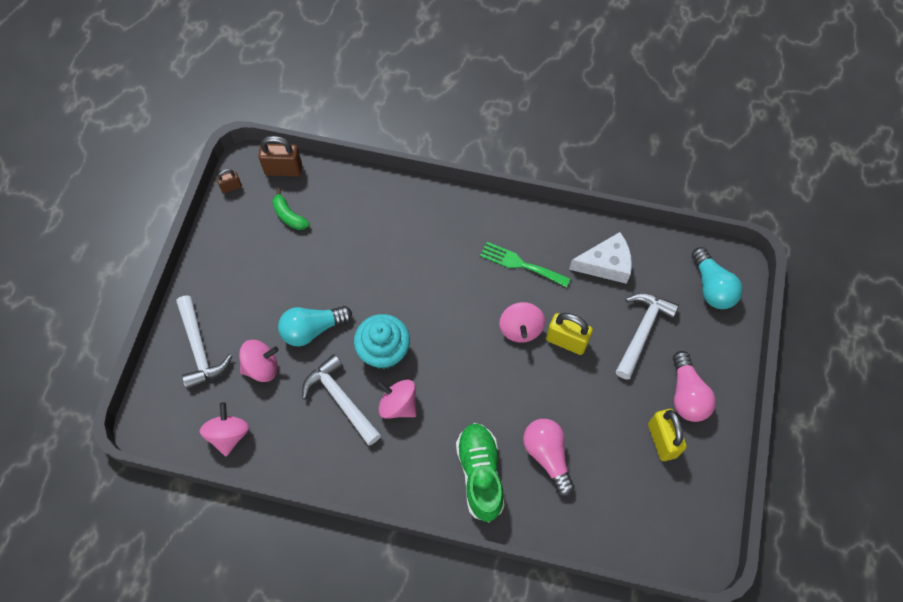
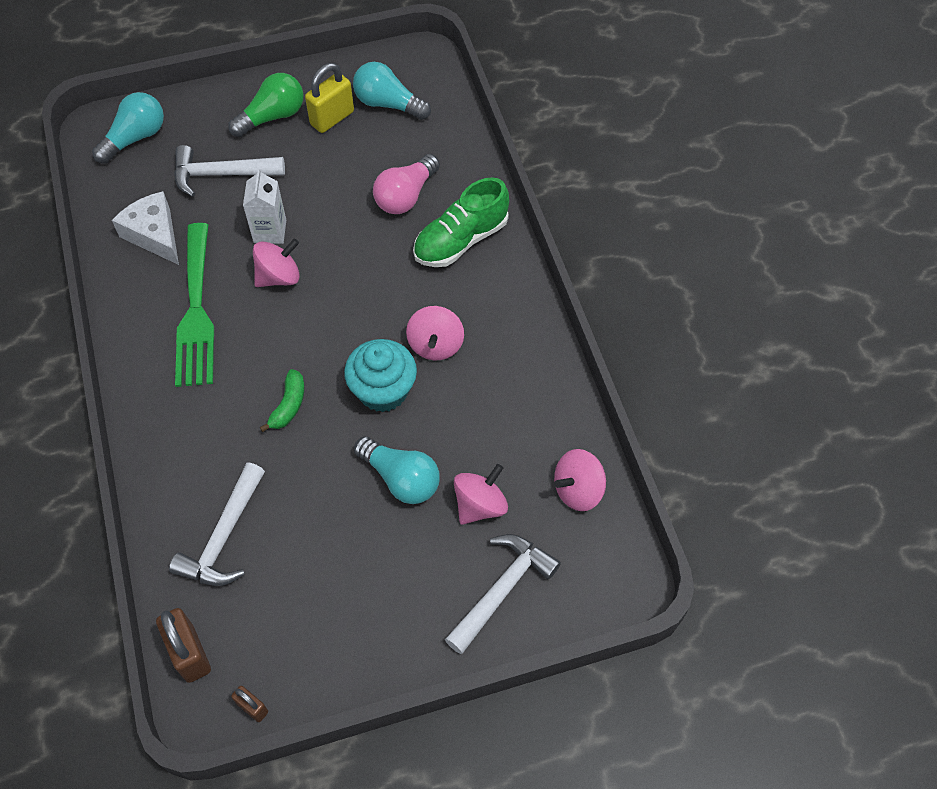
camera: 120 degrees left, 5 degrees down
(262, 367) = (480, 505): pink spinning top -> pink spinning top turned 90 degrees clockwise
(289, 216) = (260, 600): green banana -> green banana (288, 405)
(341, 400) = (465, 401): white hammer -> white hammer (224, 536)
(520, 264) = (196, 312): green fork -> green fork, size x1.60
(566, 341) = (270, 231): yellow padlock -> white carton
(656, 494) = (388, 104): none -> turquoise light bulb
(687, 395) = (272, 116): pink light bulb -> green light bulb

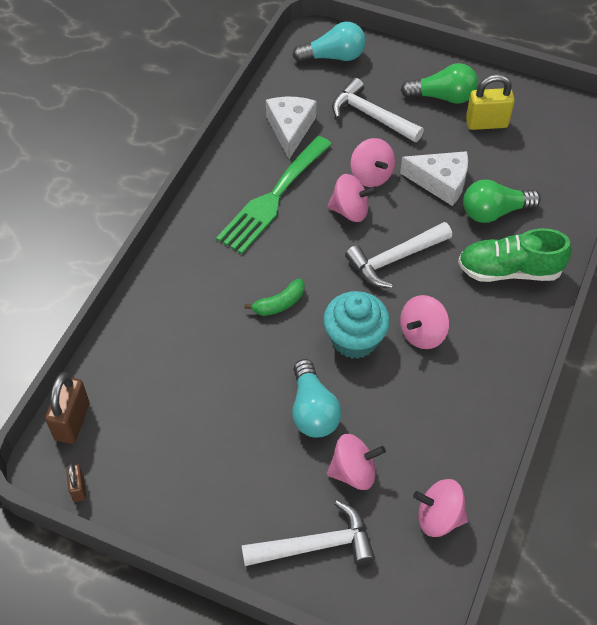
camera: 40 degrees right, 5 degrees down
(224, 536) = (160, 361): white hammer -> white hammer (395, 259)
(270, 231) = (371, 175): white carton -> pink spinning top
(337, 198) = (440, 182): none -> white cheese
(388, 104) = (539, 137): turquoise light bulb -> none
(406, 196) = (494, 212): pink light bulb -> green light bulb

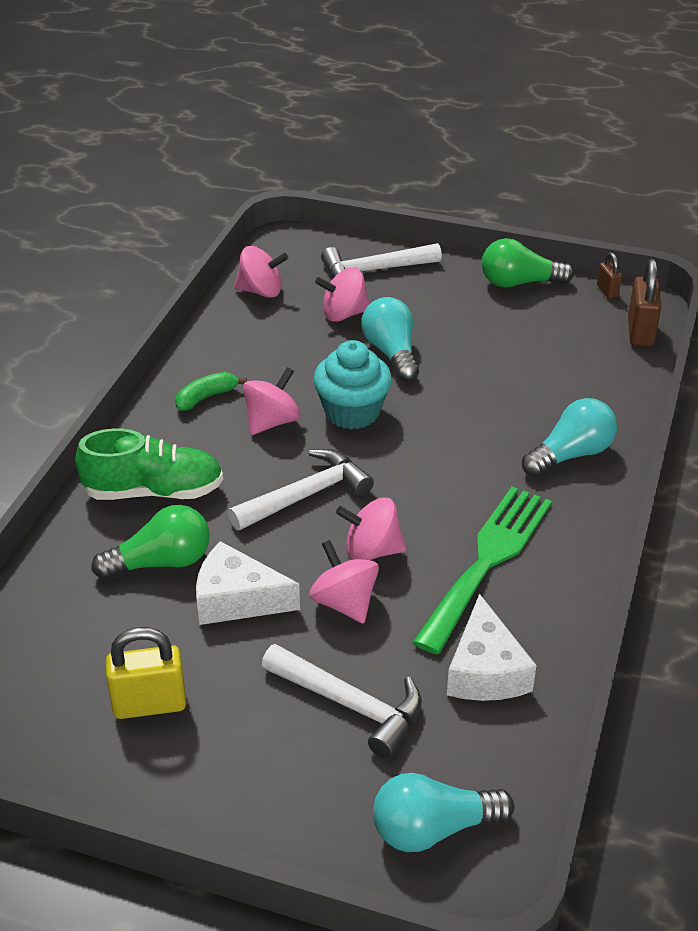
camera: 175 degrees right, 15 degrees down
(187, 282) = (571, 454): none -> turquoise light bulb
(279, 304) = (449, 440): green banana -> green banana (206, 397)
(443, 97) = (221, 752): green light bulb -> green light bulb (519, 283)

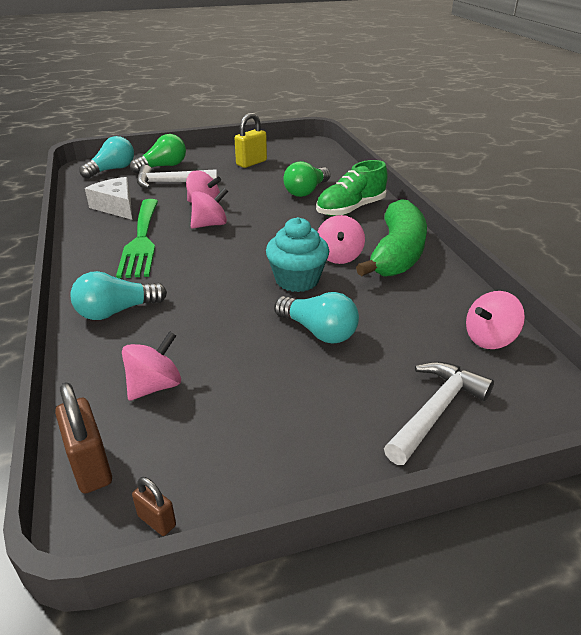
camera: 145 degrees right, 5 degrees down
(206, 397) = (397, 254): green banana -> green banana, size x2.36
(237, 599) = (255, 192): white cheese -> none
(305, 495) = (272, 232): white hammer -> none
(344, 314) = (397, 349): pink spinning top -> pink spinning top (155, 386)
(519, 283) = (274, 475): green light bulb -> green light bulb (163, 166)
(571, 454) = (116, 311): turquoise light bulb -> turquoise light bulb turned 45 degrees clockwise

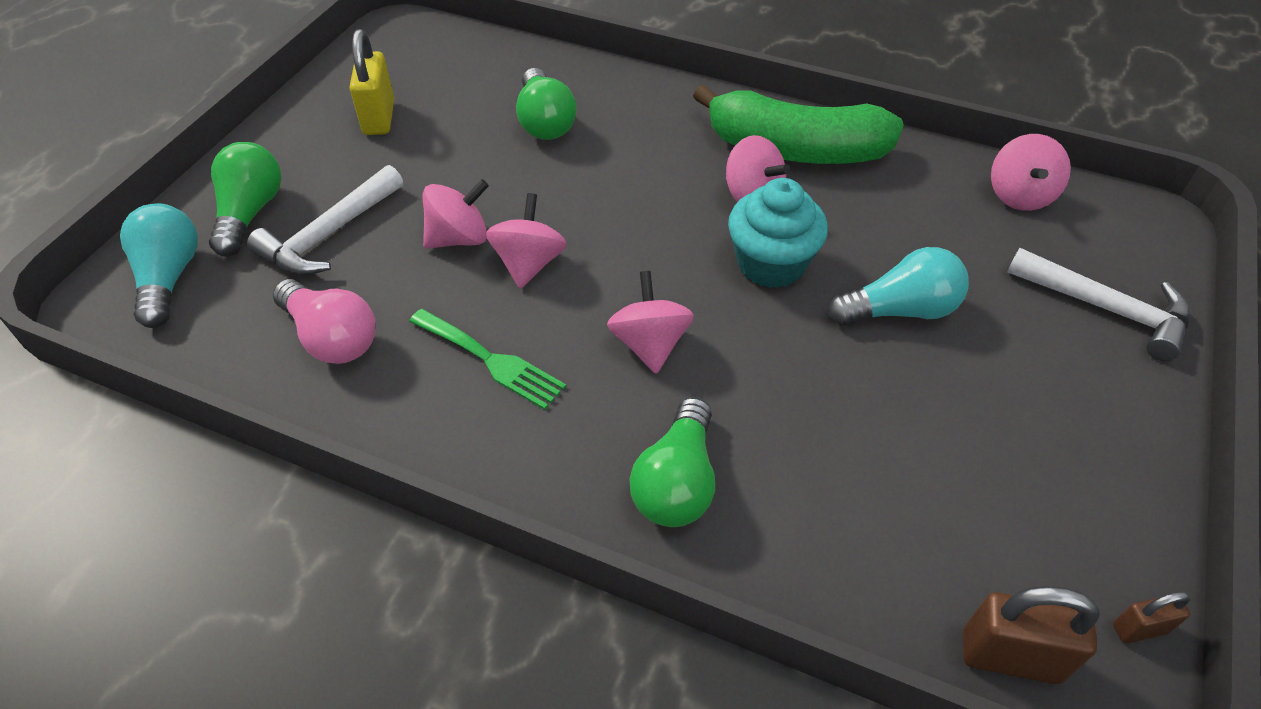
camera: 50 degrees left, 15 degrees up
(116, 207) = (331, 337): white cheese -> pink light bulb
(116, 311) = (676, 482): turquoise light bulb -> green light bulb
(141, 240) = (491, 360): green fork -> green fork, size x0.63
(155, 386) = (893, 519): pink spinning top -> pink spinning top (650, 344)
(351, 209) = (644, 116): green shoe -> none
(397, 254) = (795, 149): green banana -> green banana turned 135 degrees clockwise
(435, 411) = (1105, 309): white hammer -> white hammer turned 135 degrees clockwise

